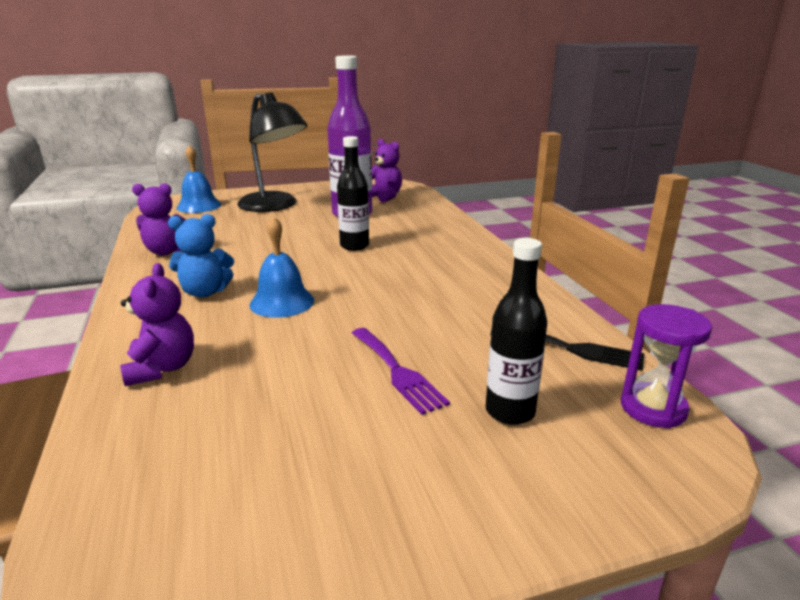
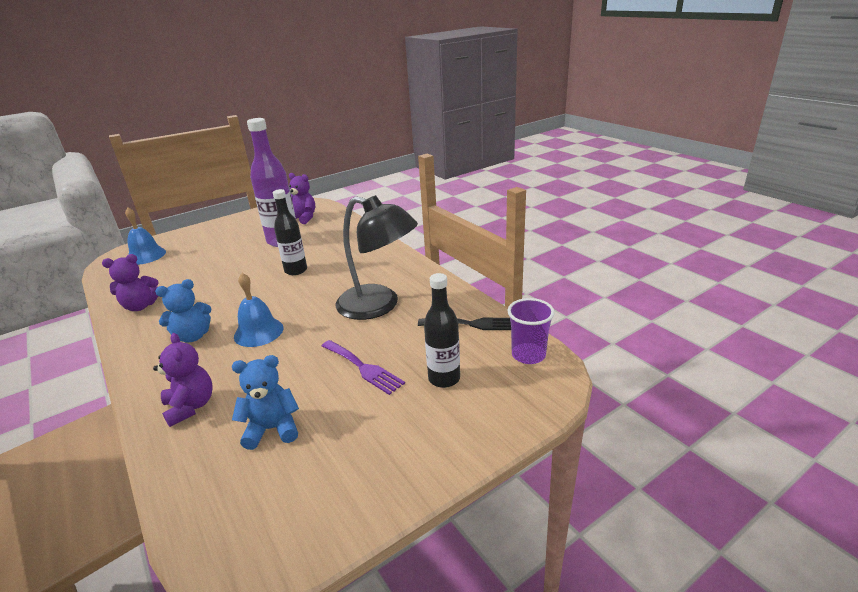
camera: 15 degrees left, 5 degrees up
(246, 420) = (272, 429): none -> blue teddy bear
(274, 206) = (214, 244): black lamp -> black lamp (379, 306)
(653, 408) = (528, 355): purple hourglass -> purple cup

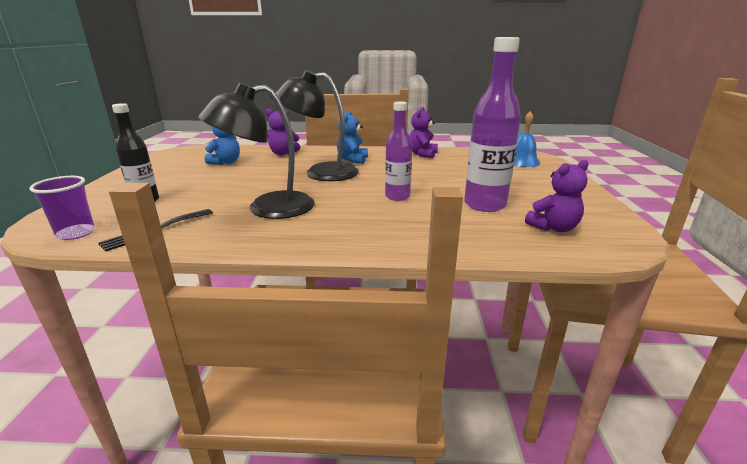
camera: 125 degrees right, 5 degrees down
(258, 332) = (321, 172): blue bell -> black lamp
(296, 270) = (397, 197): black bottle -> purple bottle
(363, 368) = (214, 186): purple fork -> none

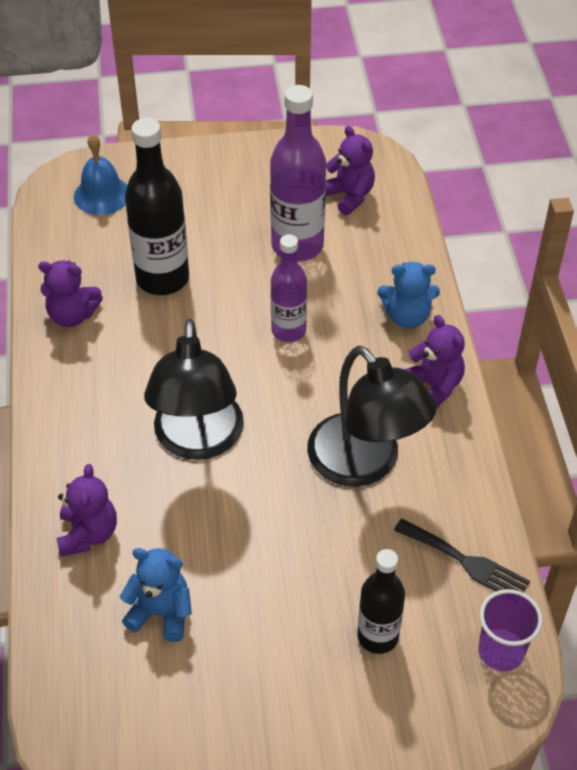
camera: 100 degrees left, 25 degrees up
(319, 238) = (434, 386): none -> purple teddy bear
(352, 160) = (119, 410): blue teddy bear -> blue teddy bear (407, 316)
(449, 170) = (162, 278): none -> black bottle

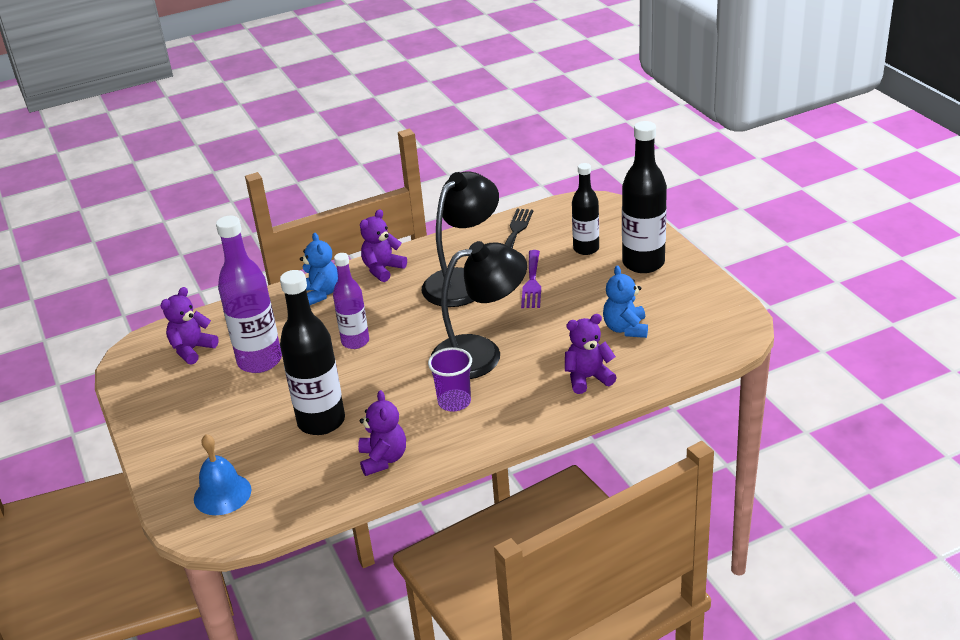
camera: 105 degrees left, 15 degrees down
(304, 698) = (643, 263): none -> black bottle
(323, 540) = (532, 282): none -> purple fork
(501, 651) = (568, 210): purple cup -> purple cup (454, 402)

